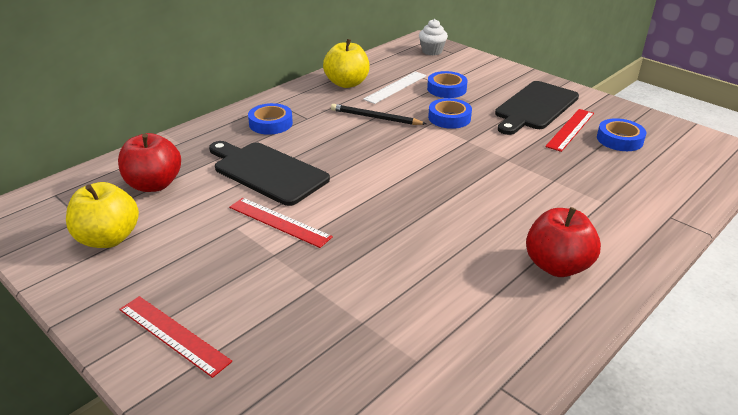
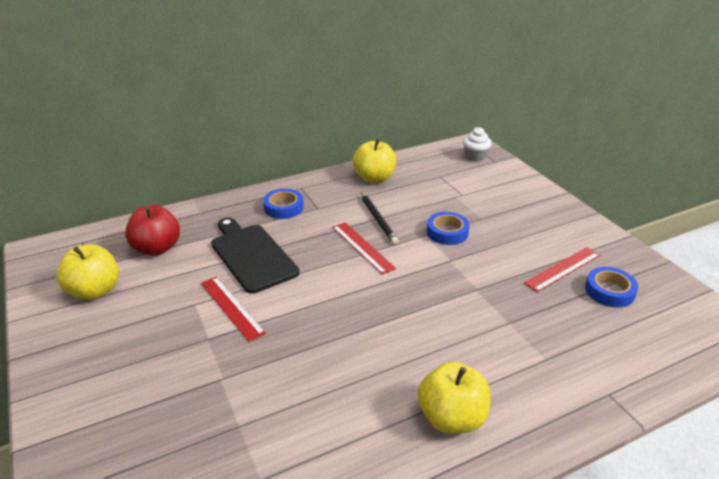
camera: 20 degrees right, 0 degrees up
(173, 335) = (87, 393): red ruler -> red ruler (362, 247)
(375, 118) = (378, 219): black pencil -> black pencil turned 150 degrees counterclockwise
(395, 87) = (416, 190): white ruler -> none
(446, 89) = (464, 200): blue tape -> none
(535, 107) = (541, 236): black cutting board -> none
(557, 266) = (451, 418): red apple -> yellow apple

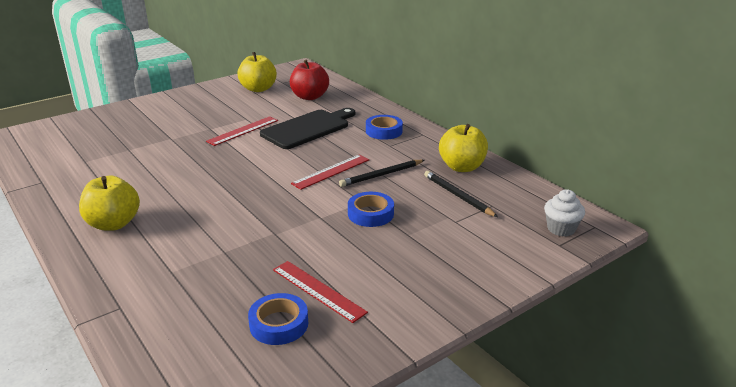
camera: 80 degrees right, 5 degrees down
(423, 188) = (458, 196): none -> black pencil

